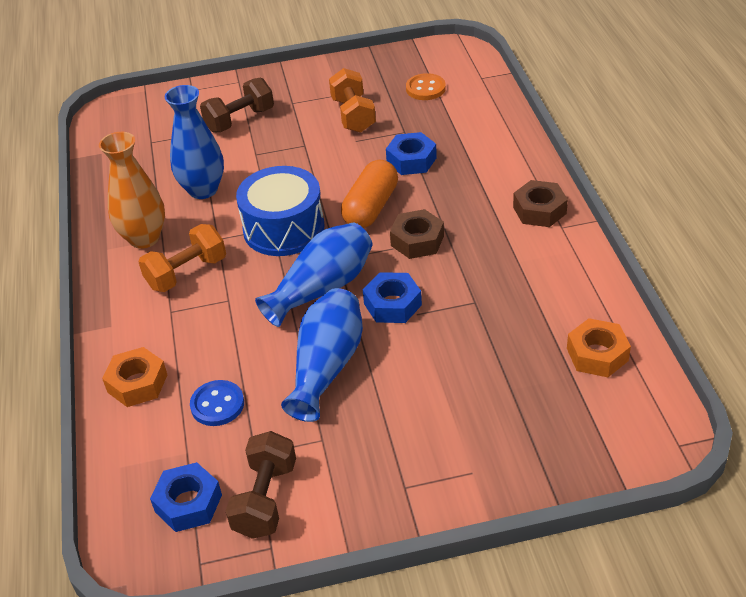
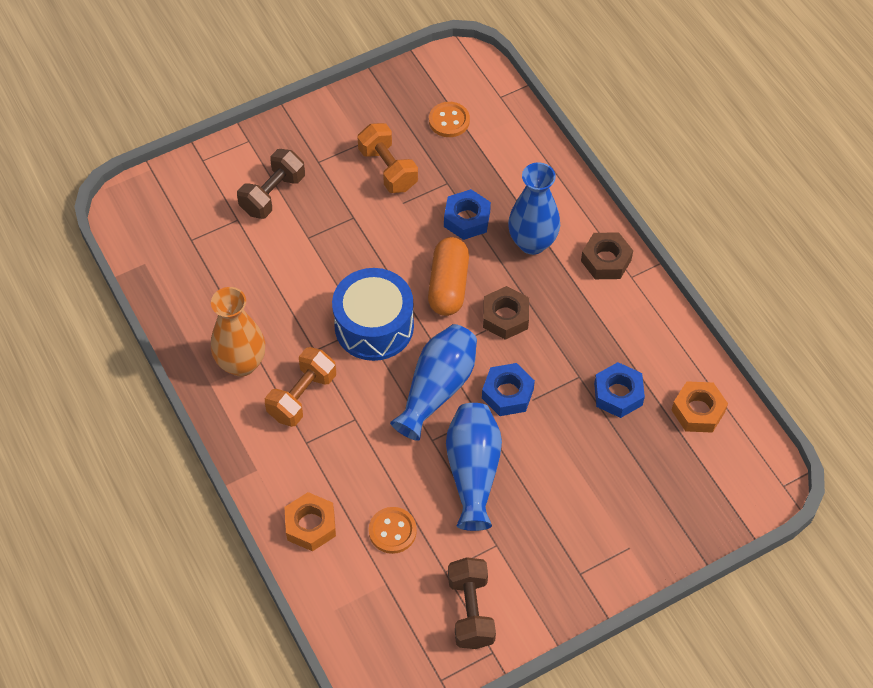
camera: 20 degrees left, 15 degrees up
(188, 503) = (408, 630): blue nut -> blue nut (618, 394)
(203, 190) = (274, 293): blue vase -> blue vase (532, 242)
(217, 405) = (392, 531): blue button -> orange button

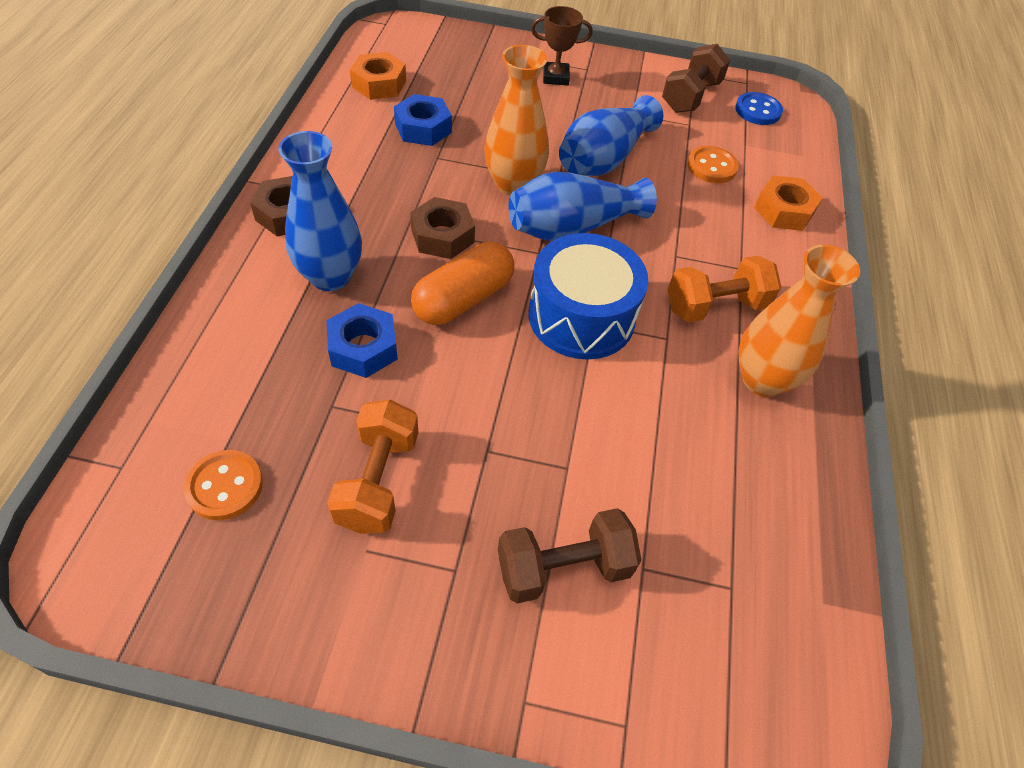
camera: 145 degrees left, 5 degrees down
(404, 641) = (758, 111): none -> blue button
(507, 393) = (513, 184): blue nut -> orange vase
(591, 537) = (555, 77): none -> brown trophy

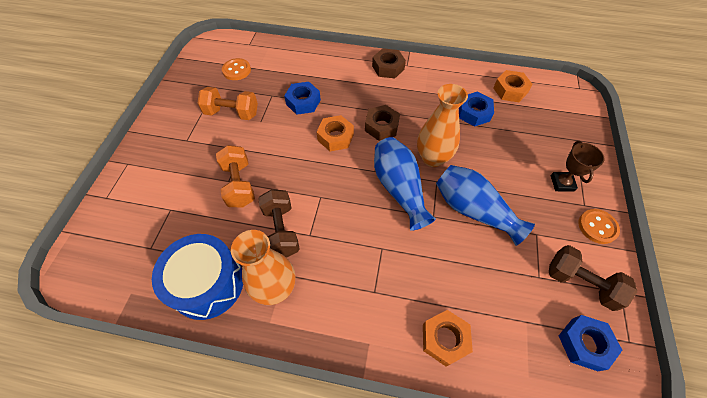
camera: 95 degrees right, 5 degrees up
(330, 276) = (347, 87): blue vase -> none
(463, 299) = (335, 137): orange capsule -> orange nut
(563, 568) = (178, 177): brown dumbbell -> brown dumbbell (281, 230)
(581, 316) = (325, 190): blue drum -> blue drum (208, 283)
(711, 167) = (486, 287): orange button -> orange button (597, 227)
(715, 306) = (336, 268): orange dumbbell -> orange dumbbell (239, 184)
(758, 111) = (584, 344): blue button -> blue nut

